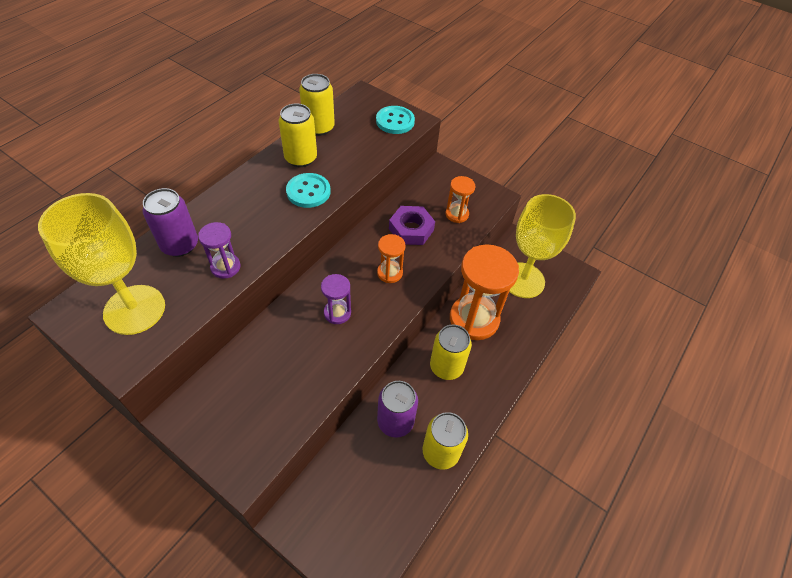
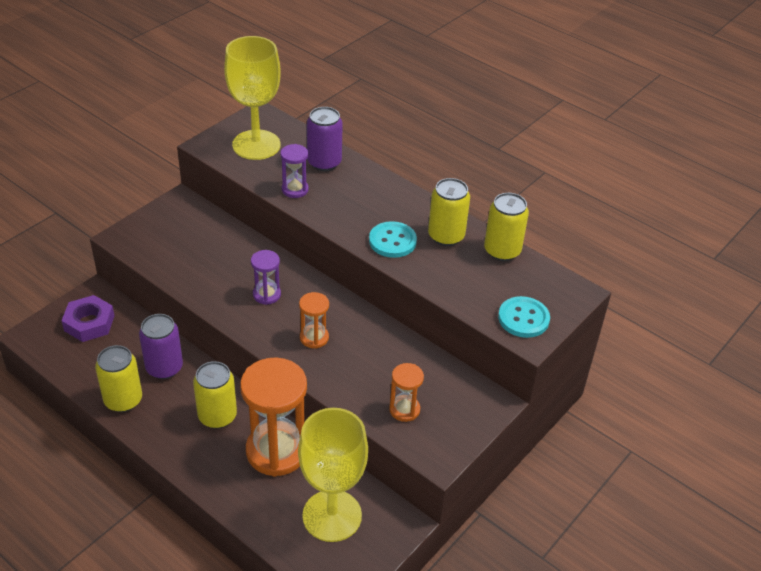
camera: 95 degrees right, 10 degrees down
(411, 229) = (379, 362): purple nut -> purple nut (89, 323)

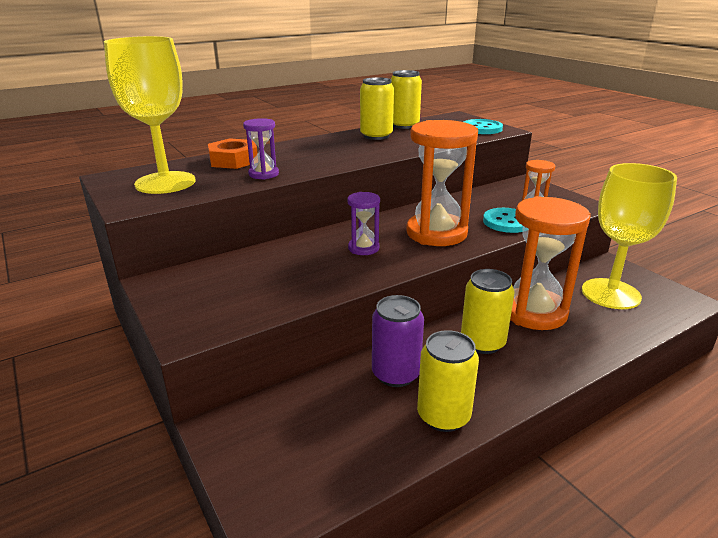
camera: 70 degrees left, 15 degrees down
(89, 323) = (279, 438): purple nut -> none
(314, 338) = (436, 233): orange hourglass -> orange hourglass, size x2.05
(324, 162) = (233, 160): purple can -> orange nut
(392, 241) = (371, 150): turquoise button -> turquoise button (507, 222)

